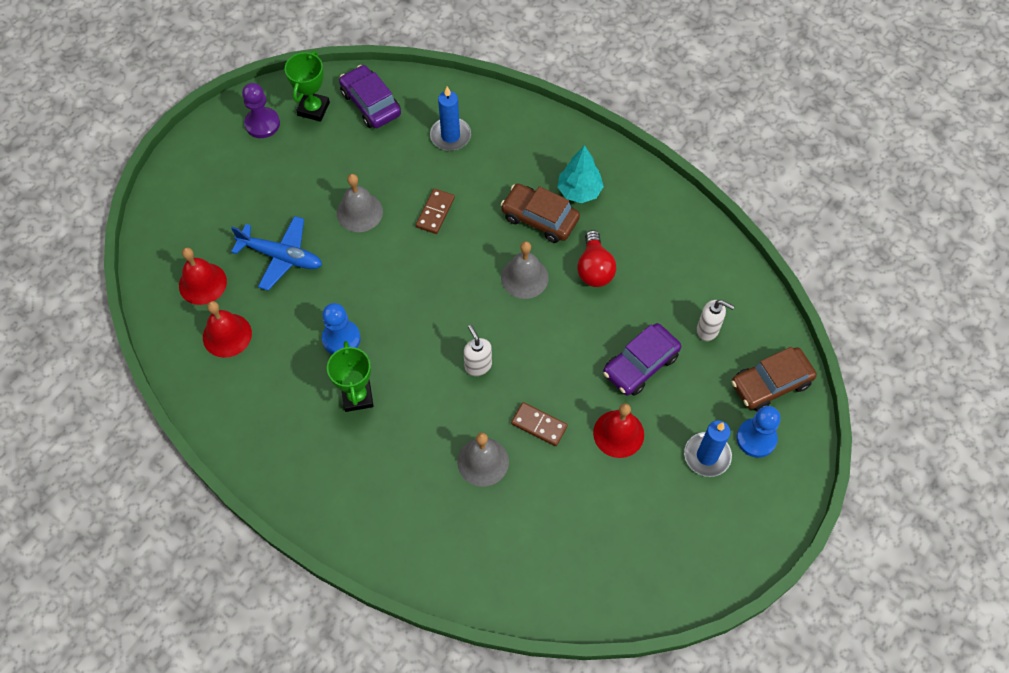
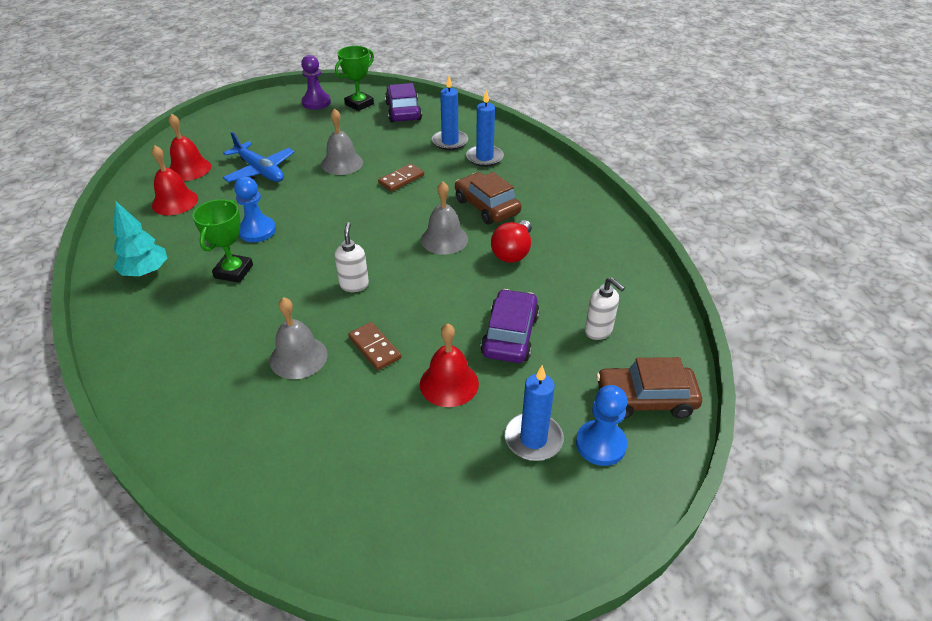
camera: 25 degrees right, 20 degrees down
(499, 147) = (484, 158): none -> blue candle
(579, 191) = (534, 200): turquoise tree -> turquoise tree (146, 272)
(640, 364) = (510, 335): purple car -> purple car turned 120 degrees clockwise

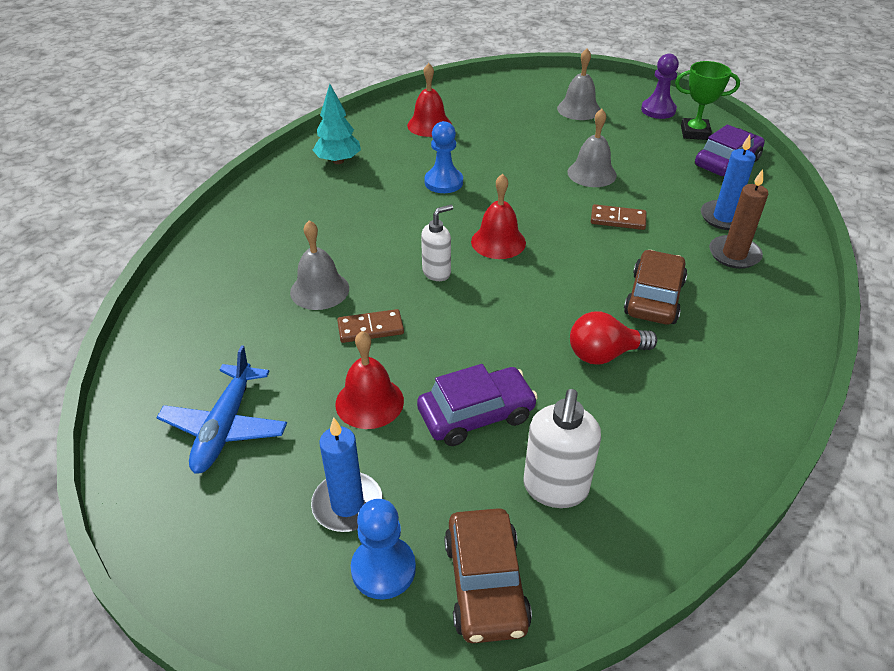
camera: 55 degrees right, 0 degrees up
(189, 169) = (476, 107): red bell -> red bell (498, 242)
(234, 271) = (382, 199): green trophy -> none
(260, 171) = (520, 139): blue plane -> blue plane (225, 427)
(374, 348) = (370, 328): brown domino -> brown domino turned 60 degrees clockwise
(444, 239) = (565, 294): grey bell -> grey bell (578, 109)
(484, 158) = (734, 254): blue candle -> brown candle
(599, 331) = (555, 489): white soap dispenser -> white soap dispenser, size x1.52
(645, 399) = (485, 584): brown car -> brown car turned 150 degrees counterclockwise

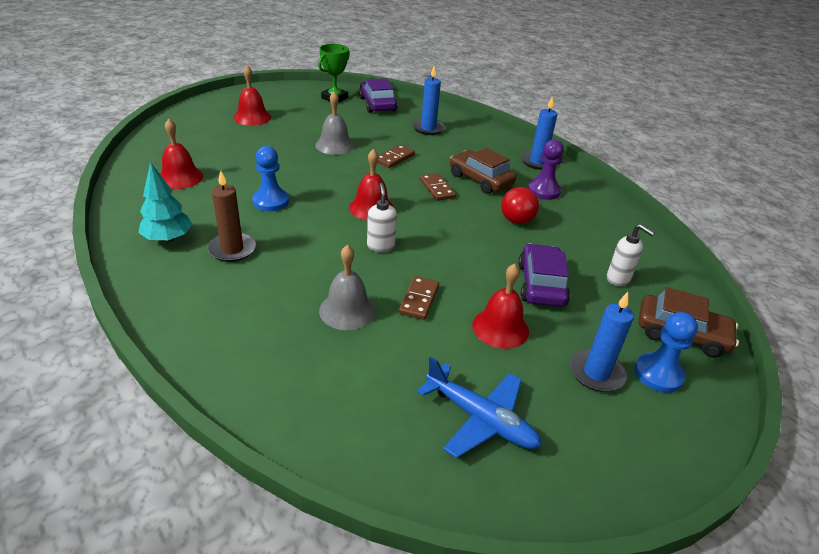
camera: 65 degrees left, 5 degrees down
(555, 489) = (618, 279): white soap dispenser -> white soap dispenser, size x0.66
(578, 109) = (252, 117): grey bell -> red bell
(590, 271) = (437, 189): none -> brown domino
(658, 110) = (294, 96): purple pawn -> purple pawn (543, 191)
(734, 254) = (464, 141): brown candle -> brown candle (232, 249)
(771, 334) = (537, 162): none -> blue candle

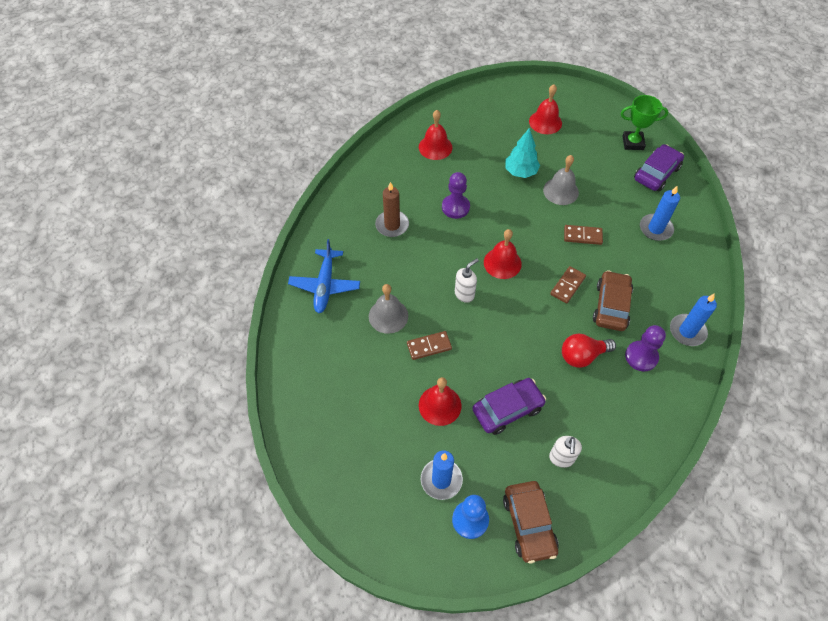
camera: 60 degrees right, 20 degrees up
(168, 239) = (374, 190): turquoise tree -> turquoise tree (520, 172)
(271, 201) = (455, 207): blue pawn -> purple pawn
(481, 419) = (354, 431): blue plane -> blue plane (325, 285)

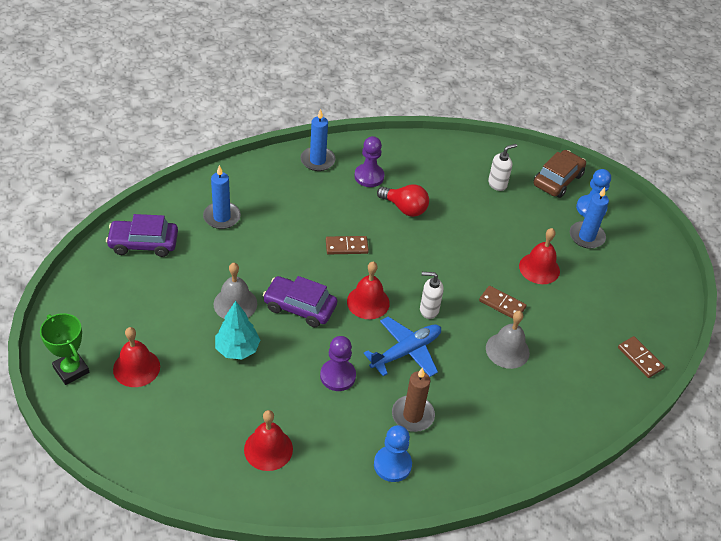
camera: 135 degrees left, 10 degrees down
(325, 285) = (533, 421): blue plane -> blue plane (406, 351)
(370, 193) = (392, 465): none -> blue pawn
(507, 409) = (496, 228): purple car -> purple car (300, 307)
(582, 236) = (279, 262): brown domino -> brown domino (640, 358)
(611, 306) = (339, 211): brown car -> none
(633, 143) = (110, 279): green trophy -> green trophy (71, 370)

